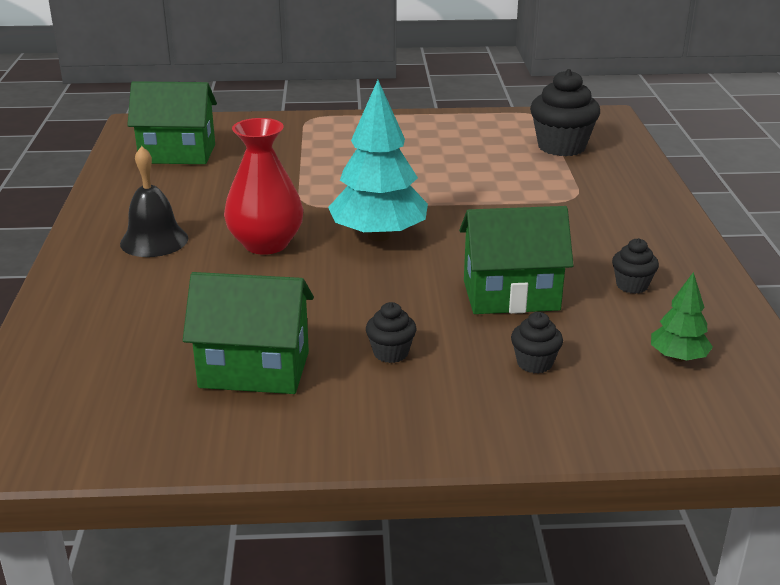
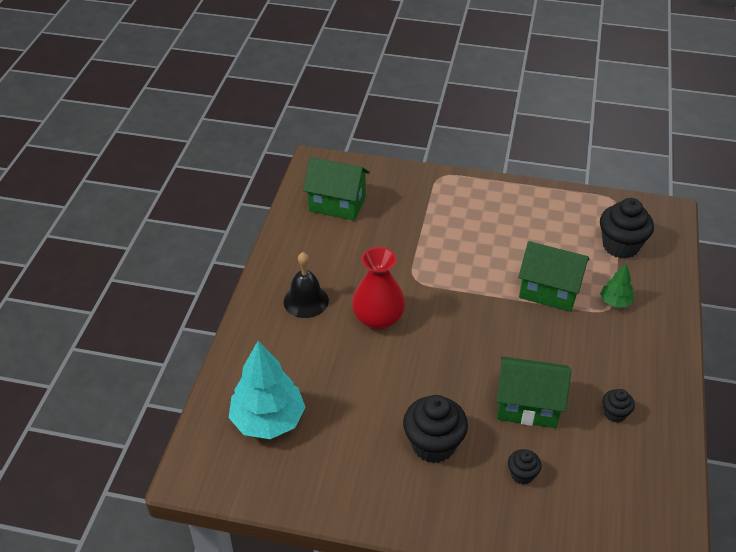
camera: 15 degrees right, 15 degrees up
(254, 370) = (346, 441): green house -> green house (549, 291)
(378, 236) = (455, 325): turquoise tree -> turquoise tree (268, 420)
(391, 353) = (433, 445): black cupcake -> black cupcake, size x1.95
(678, 358) = (618, 491): green tree -> green tree (615, 302)

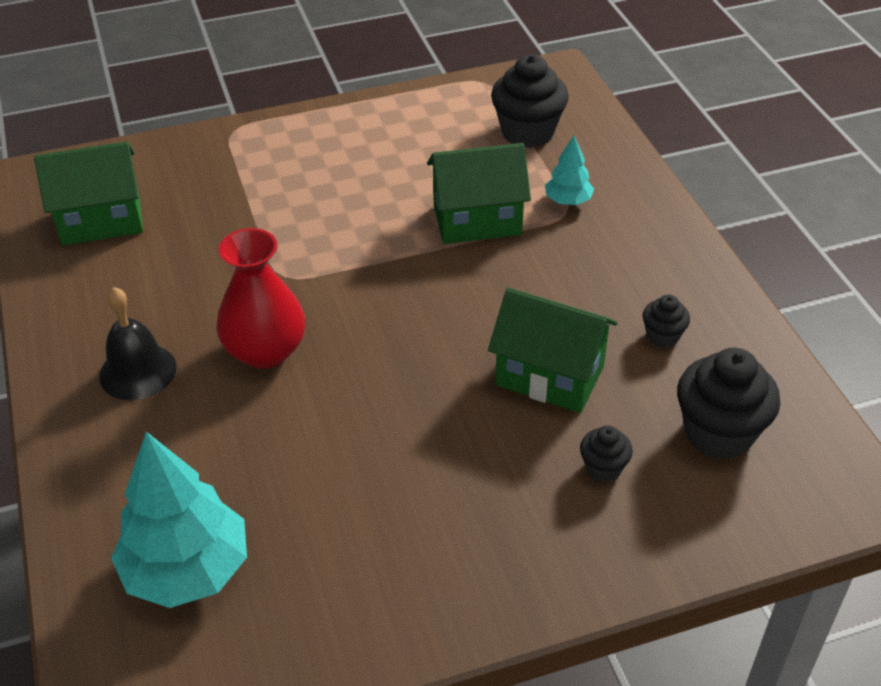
camera: 30 degrees left, 0 degrees up
(433, 445) = (459, 486): black cupcake -> black cupcake (718, 433)
(528, 406) = (549, 376): green house -> green house turned 45 degrees clockwise
(615, 302) = (568, 201): green tree -> turquoise tree

